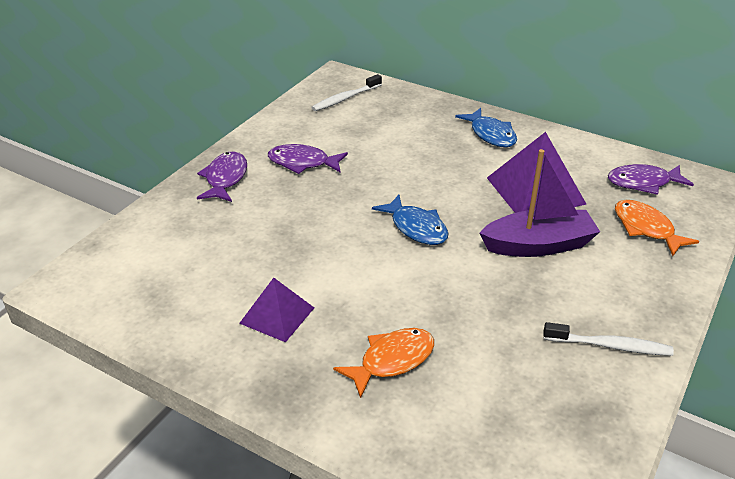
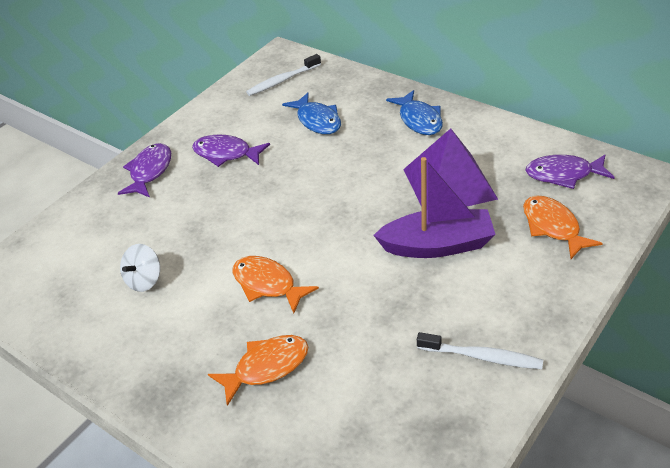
camera: 10 degrees right, 5 degrees up
(242, 280) = (144, 280): none -> white spinning top
(277, 315) = (170, 317): purple pyramid -> none
(374, 282) = (267, 284): none -> orange fish
(416, 228) = (320, 225): blue fish -> blue fish (317, 120)

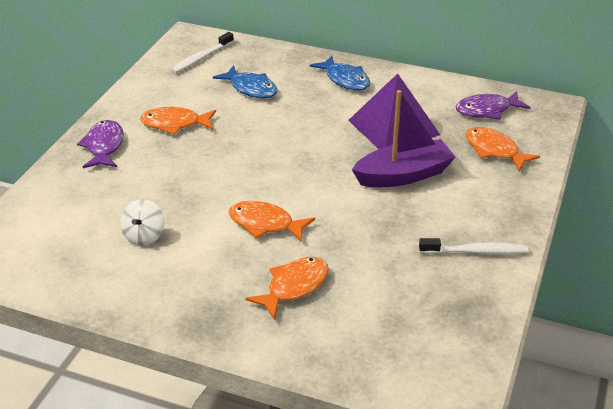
camera: 20 degrees left, 5 degrees down
(226, 154) = (175, 124): purple fish -> orange fish

